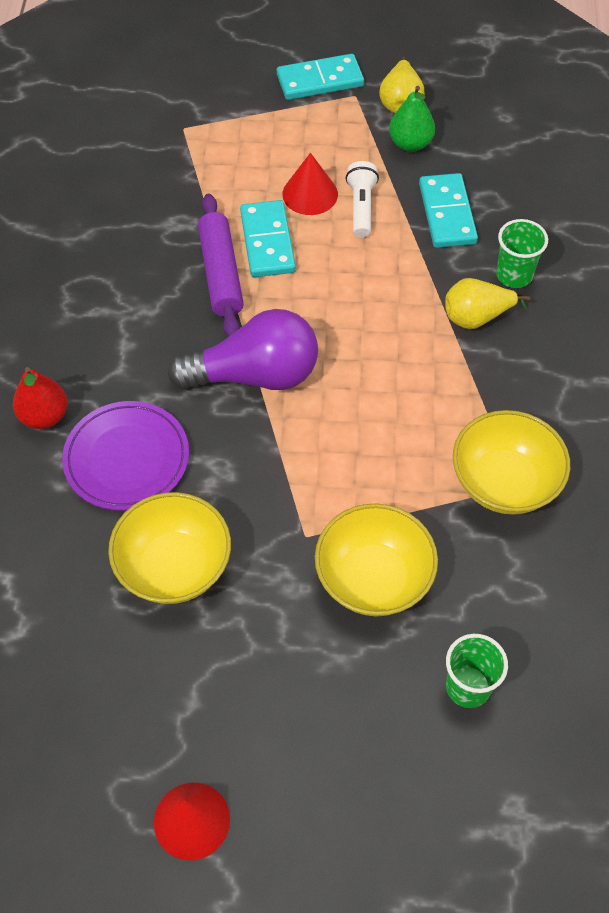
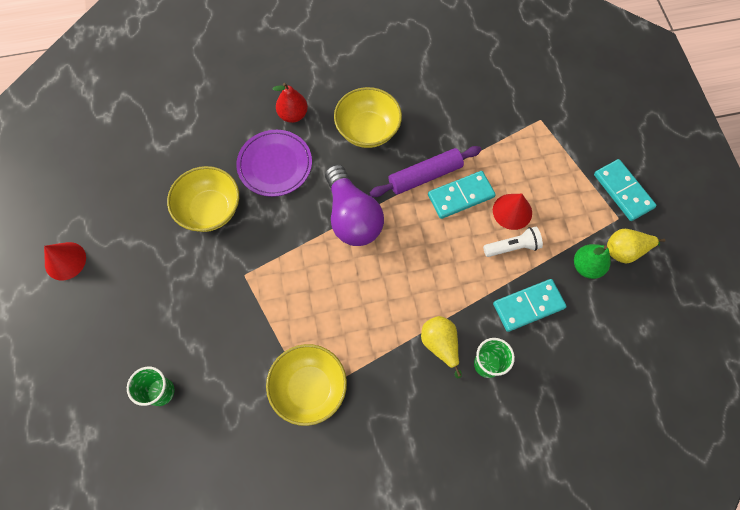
camera: 75 degrees right, 10 degrees up
(373, 578) = (223, 321): yellow bowl -> yellow bowl (368, 130)

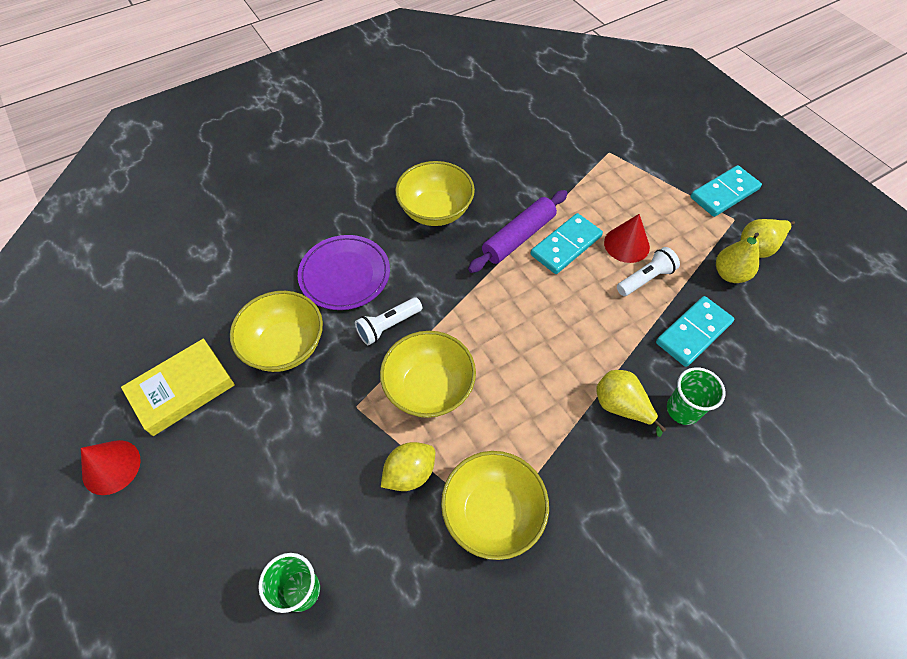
camera: 20 degrees left, 10 degrees down
(128, 220) = (182, 390): none -> yellow book
(263, 338) = (410, 473): none -> yellow lemon
(291, 219) = (388, 326): none -> white flashlight
(293, 115) = (345, 218): red pear -> none
(302, 279) = (429, 388): none -> yellow bowl
(352, 216) = (457, 302): purple light bulb -> none
(586, 266) = (729, 274): green pear -> yellow pear
(623, 191) = (724, 193): turquoise domino -> turquoise domino turned 75 degrees counterclockwise

